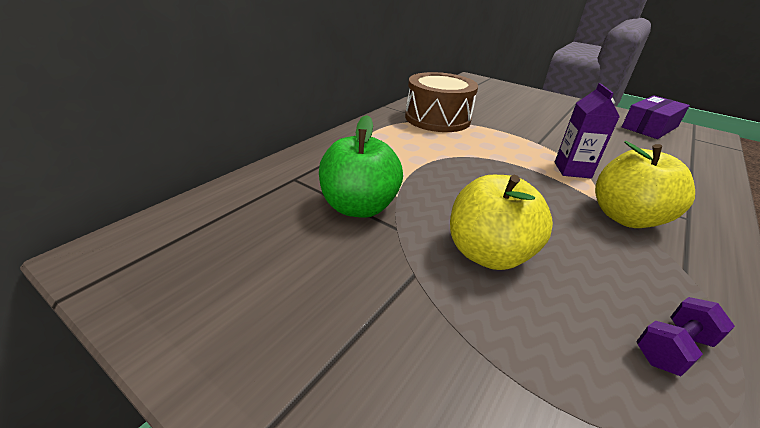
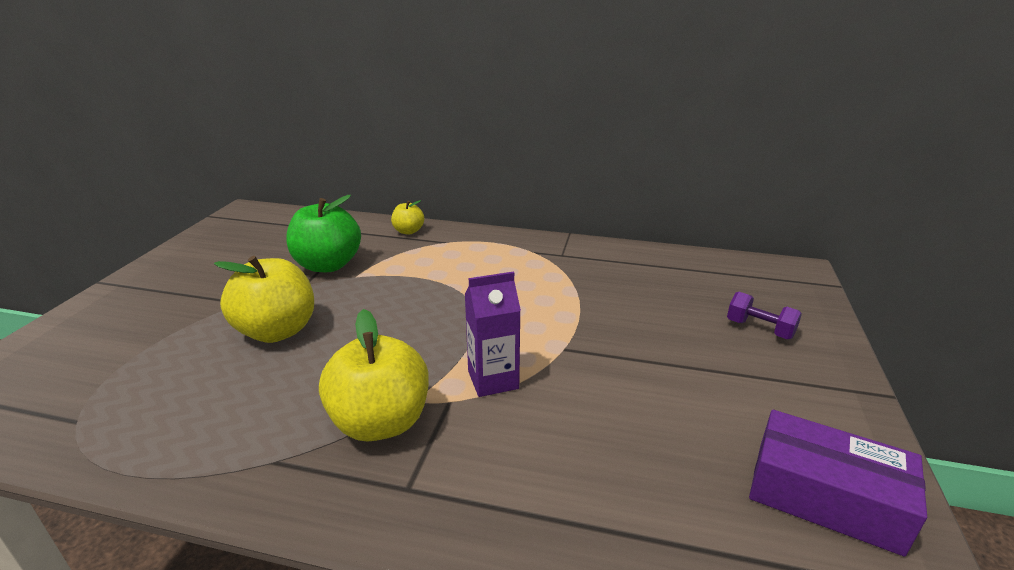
camera: 70 degrees right, 5 degrees down
(319, 155) = (408, 231): none -> yellow apple
(437, 118) = (567, 268): brown drum -> none
(672, 348) = (160, 432): purple dumbbell -> purple dumbbell (759, 329)

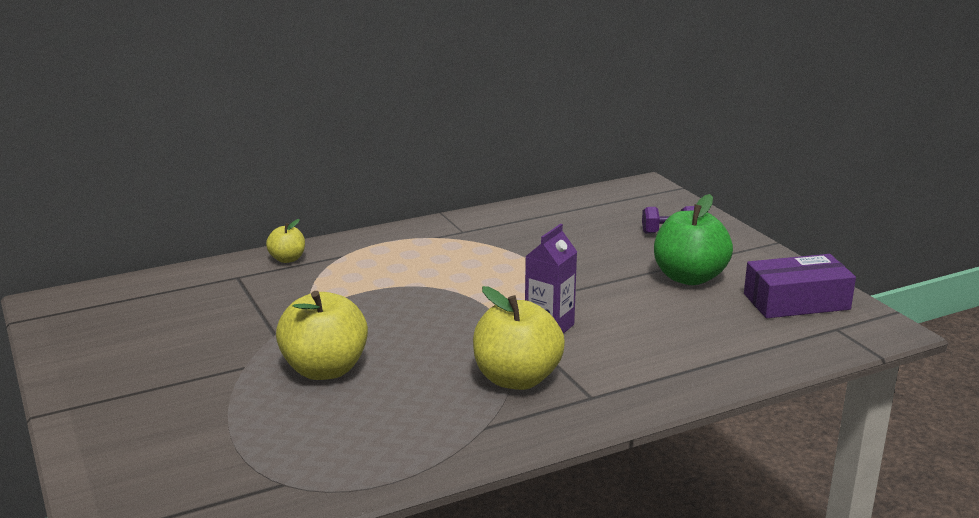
camera: 40 degrees left, 5 degrees down
(328, 265) = (265, 312): green apple -> green apple (689, 277)

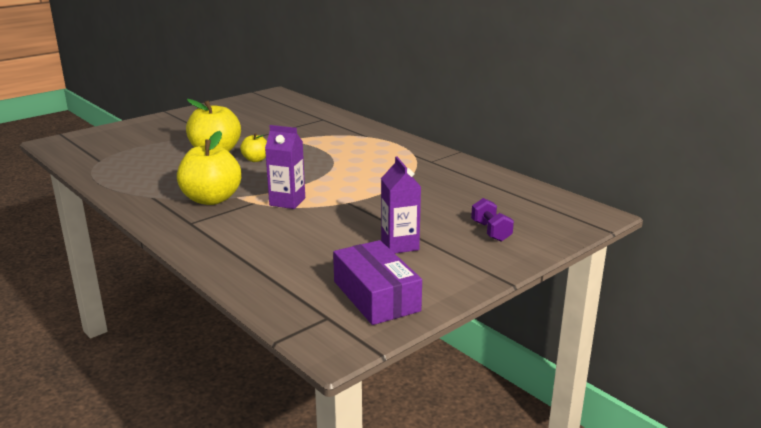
camera: 75 degrees right, 0 degrees up
(287, 259) = (353, 125): yellow apple -> yellow apple (255, 159)
(689, 277) = (400, 245): green apple -> purple carton

